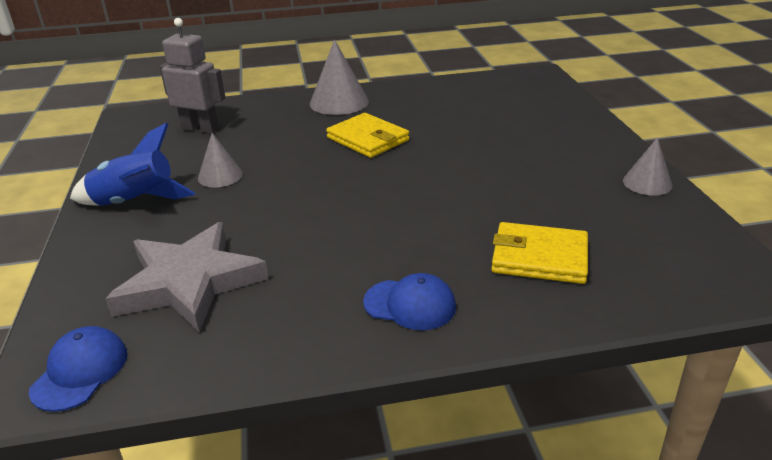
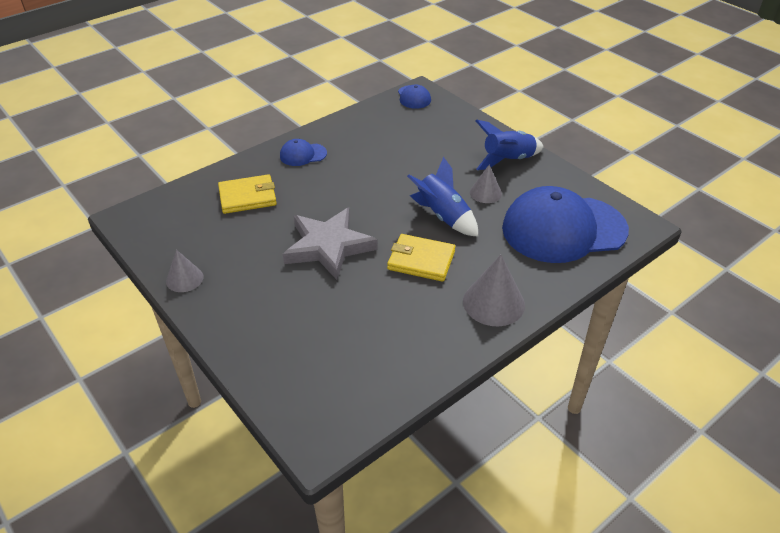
camera: 150 degrees right, 10 degrees up
(189, 282) = (416, 134): grey star -> grey star (328, 246)
(200, 129) = (563, 229): grey robot -> blue cap
(299, 166) = (443, 216): none -> blue rocket

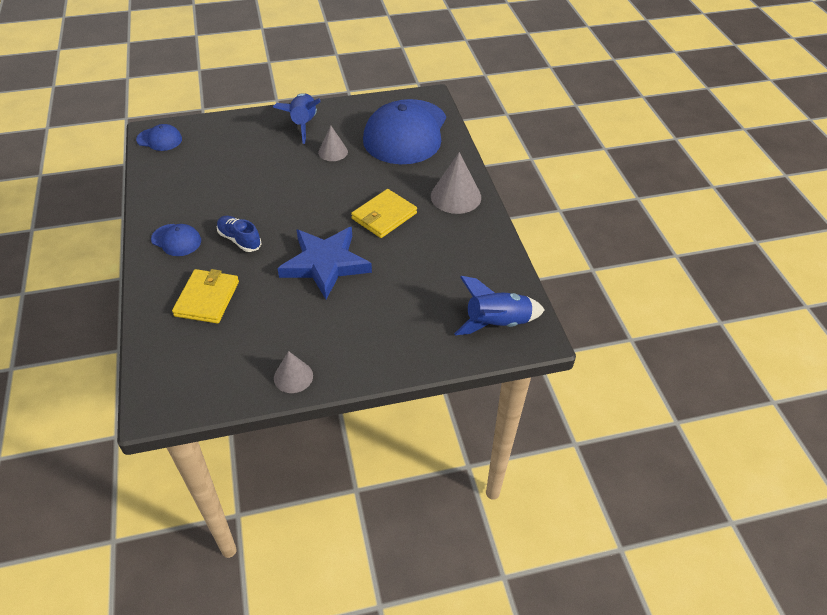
camera: 65 degrees left, 5 degrees up
(303, 155) = (176, 240): blue cap -> blue cap turned 75 degrees counterclockwise
(325, 186) = (239, 240): none -> blue shoe
(328, 246) = (325, 264): grey star -> blue star
(443, 216) = (342, 185): blue rocket -> blue rocket (497, 323)

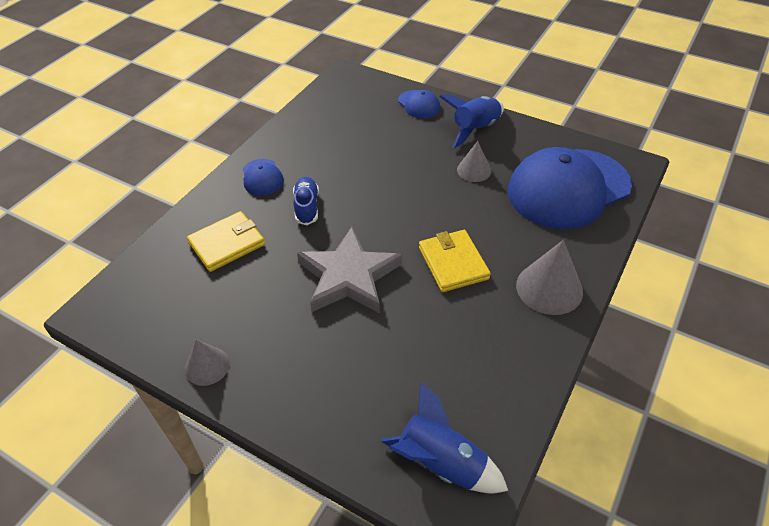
camera: 45 degrees right, 0 degrees up
(159, 139) = (344, 83): blue cap -> blue cap (419, 104)
(325, 264) = (348, 276): blue star -> grey star
(384, 216) = (453, 263): yellow wallet -> yellow wallet turned 75 degrees clockwise

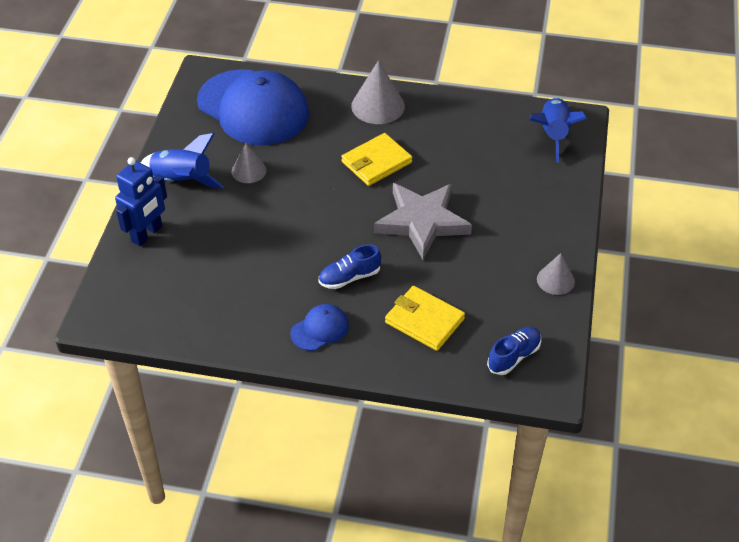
camera: 110 degrees left, 0 degrees up
(143, 295) = (514, 356): none -> blue shoe
(419, 104) = (147, 234): blue cap -> blue robot

